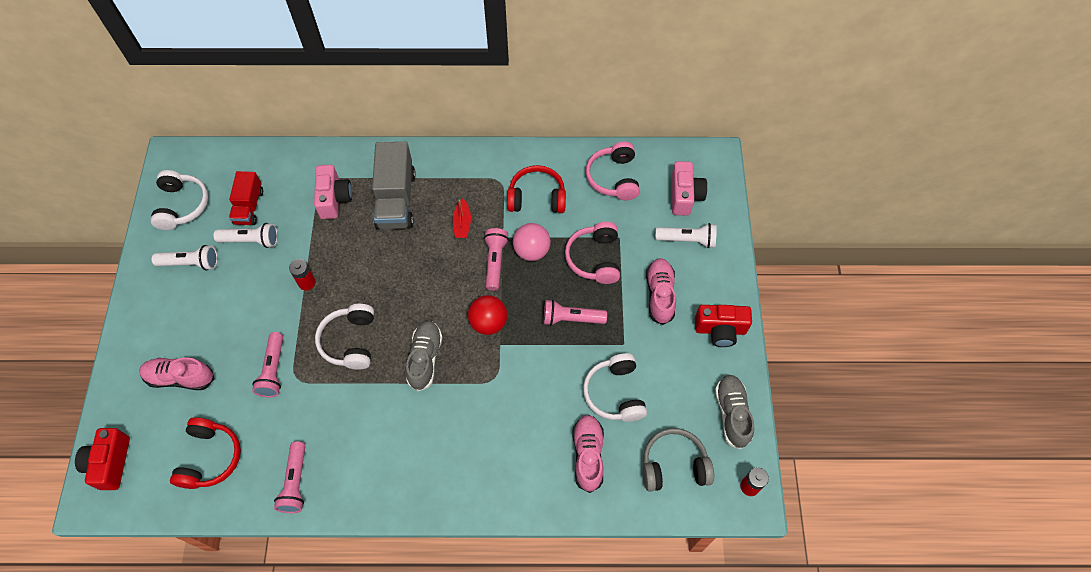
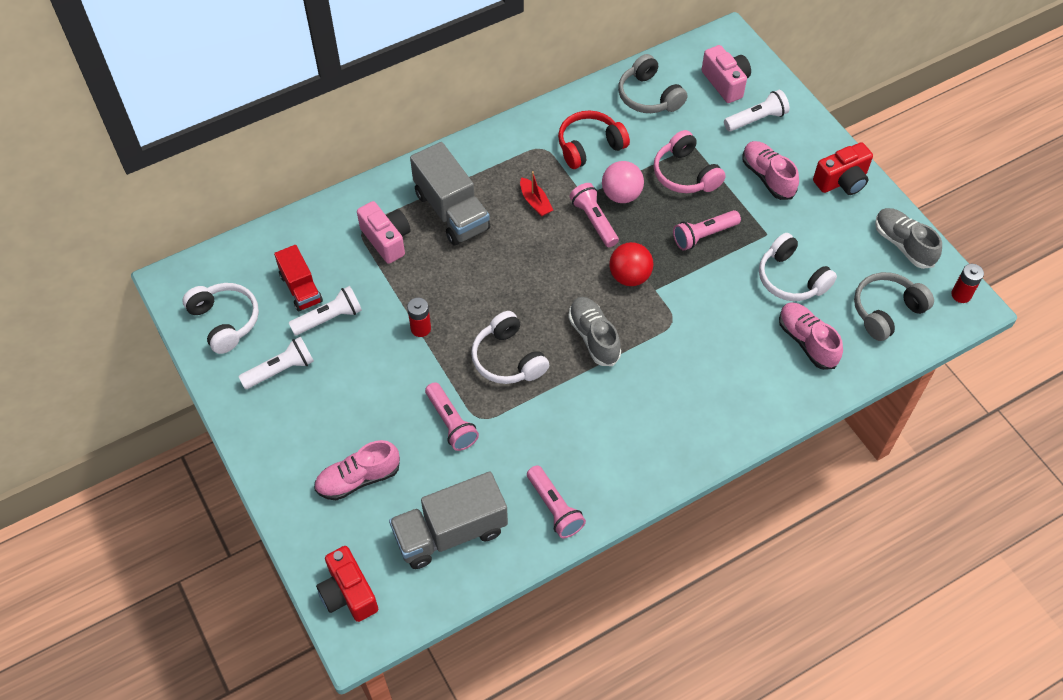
camera: 30 degrees left, 5 degrees down
(210, 458) = (450, 532): red headphones -> grey truck
(613, 178) = (649, 96): pink headphones -> grey headphones

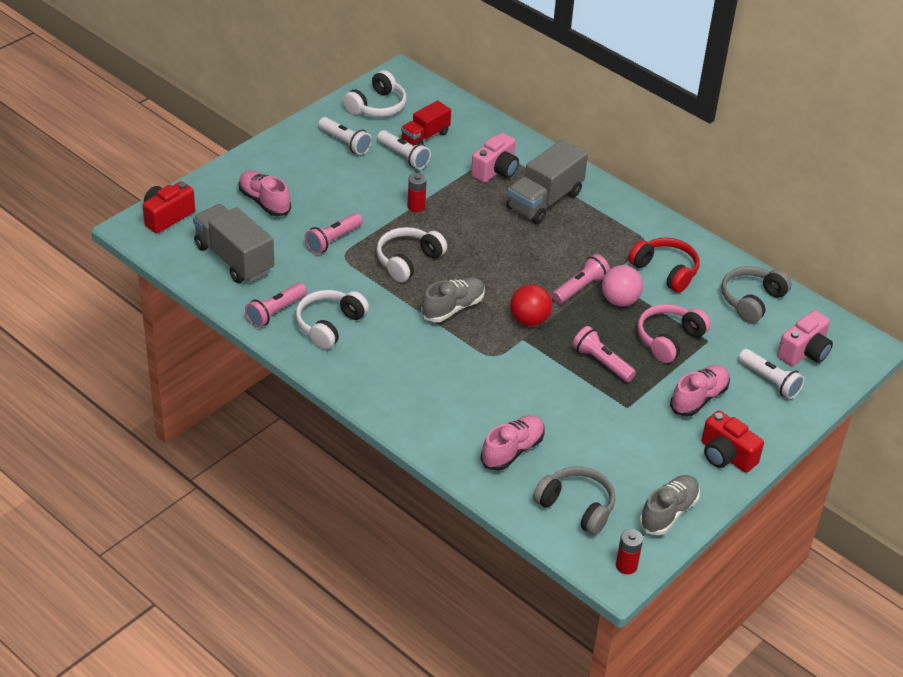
camera: 70 degrees right, 15 degrees down
(535, 202) = (581, 248): red boat -> none
(791, 278) = (581, 431): white headphones -> white headphones (329, 325)

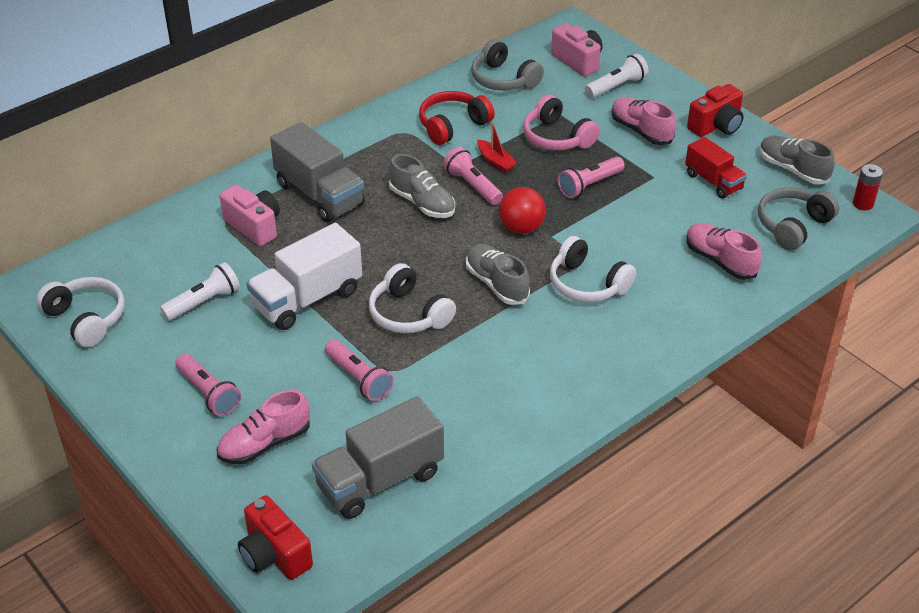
camera: 80 degrees left, 0 degrees up
(275, 312) = (491, 441): pink flashlight -> pink flashlight (208, 393)
(329, 325) = (518, 391): white headphones -> white headphones (587, 284)
(345, 143) = (157, 355): white flashlight -> none
(416, 207) = (307, 299): red battery -> white truck
(425, 136) = (167, 279): red truck -> red truck (713, 181)
(548, 259) = (422, 203): none -> grey shoe
(619, 300) = (495, 161): pink ball -> red boat

